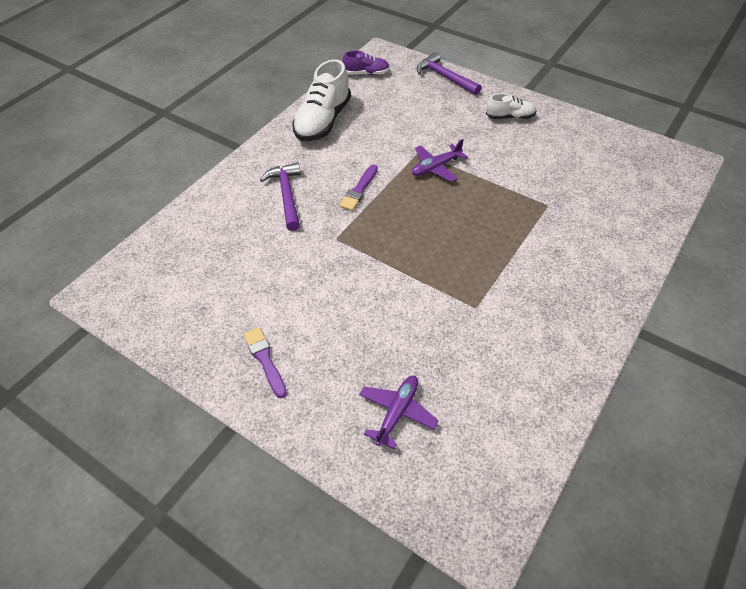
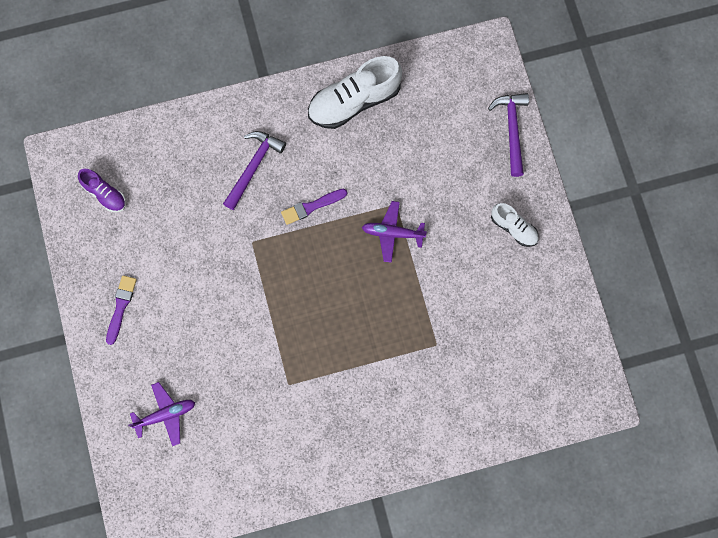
camera: 40 degrees right, 25 degrees up
(366, 73) = (448, 66): purple shoe -> purple shoe (104, 194)

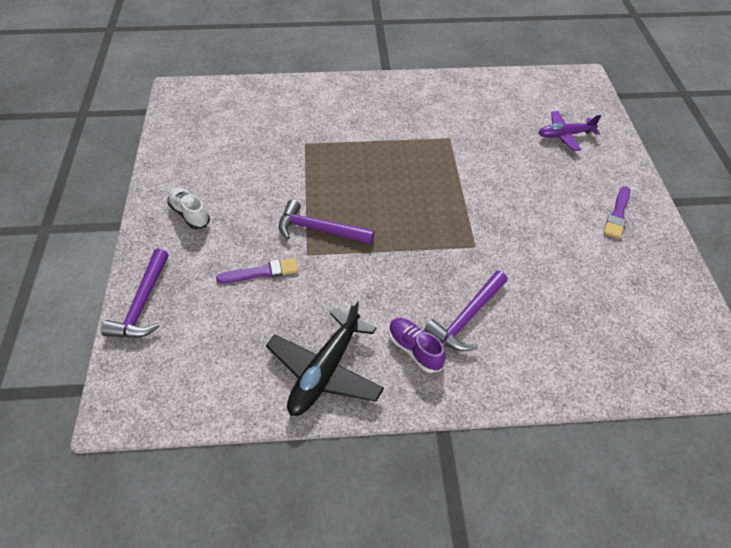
camera: 170 degrees left, 25 degrees down
(104, 194) = (653, 319): purple shoe -> purple shoe (414, 349)
(311, 207) = (403, 267): purple brush -> purple brush (262, 272)
(354, 101) = (325, 371): white shoe -> black plane
(392, 233) = (319, 230): purple plane -> purple hammer

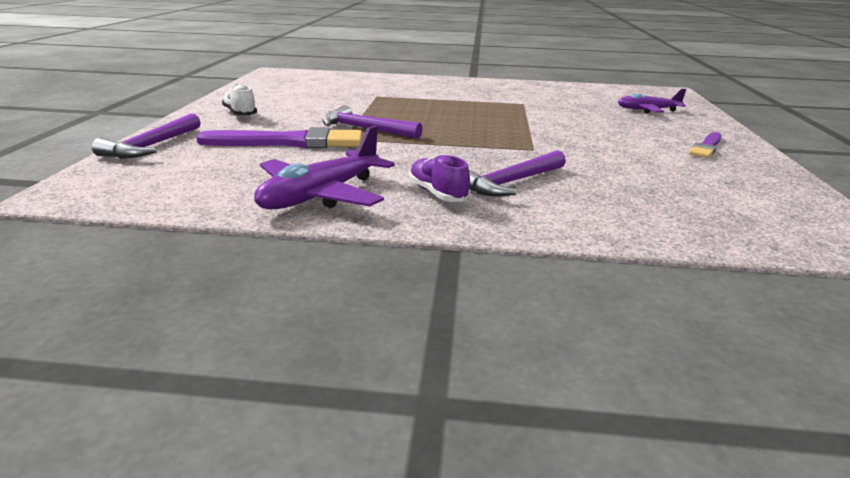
camera: 10 degrees right, 25 degrees down
(262, 272) = (290, 142): purple brush -> purple brush, size x1.80
(325, 371) = (321, 196): black plane -> purple plane

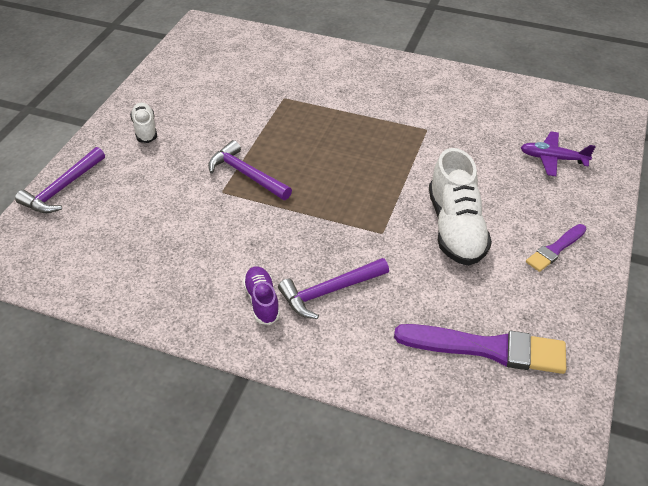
camera: 15 degrees right, 20 degrees up
(290, 142) = (173, 194): purple brush -> purple brush (487, 348)
(321, 196) = (172, 291): purple plane -> none
(602, 143) = (455, 228): none -> white shoe

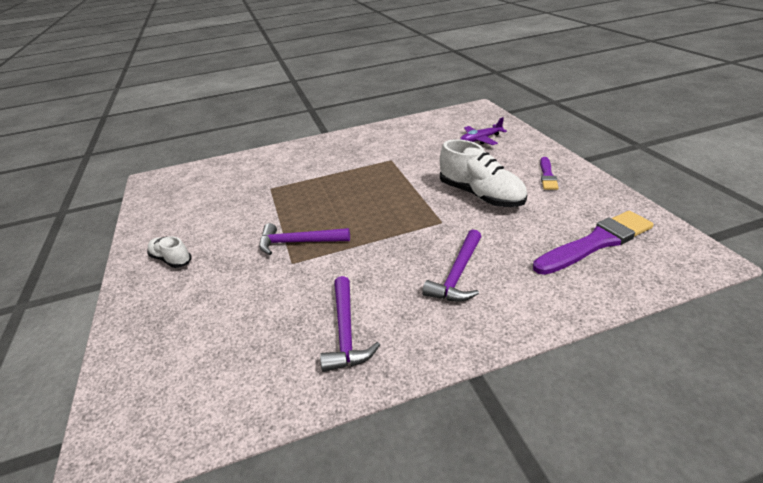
camera: 35 degrees left, 10 degrees down
(62, 189) = (129, 344): purple hammer -> purple hammer (346, 332)
(262, 301) = (419, 312): purple shoe -> none

